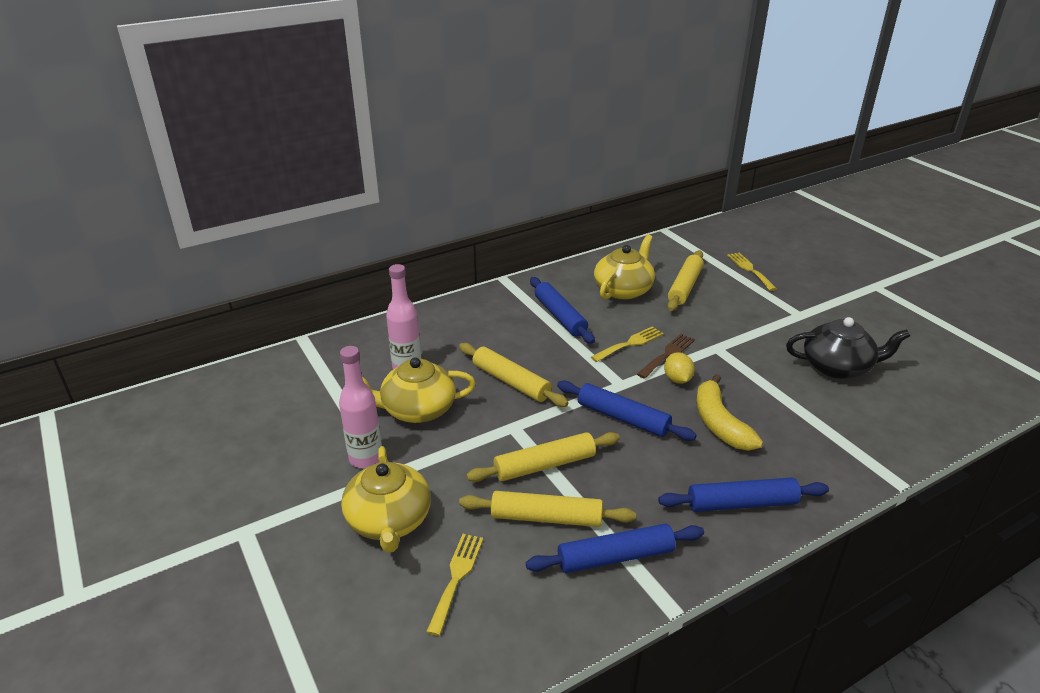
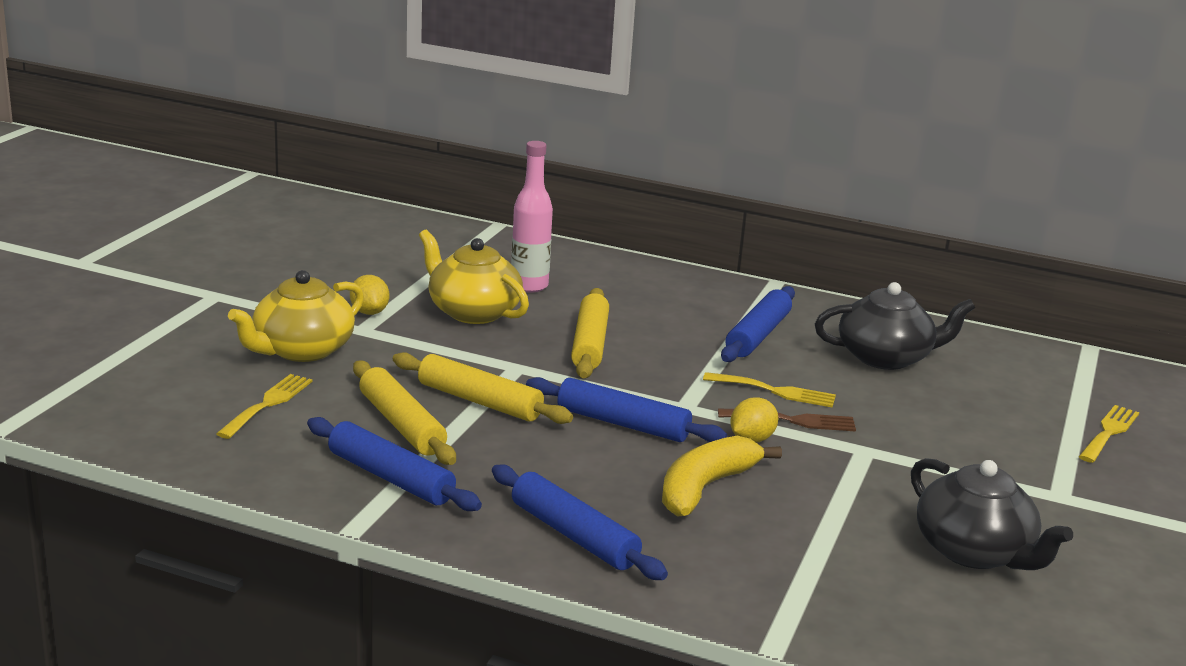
camera: 50 degrees right, 10 degrees down
(366, 458) = (369, 312): pink bottle -> yellow lemon
(456, 577) = (268, 404): yellow fork -> yellow fork turned 45 degrees counterclockwise
(623, 290) = (885, 357): yellow teapot -> black teapot
(623, 418) = (623, 424): blue rolling pin -> blue rolling pin turned 60 degrees counterclockwise
(684, 287) = (970, 395): yellow rolling pin -> none

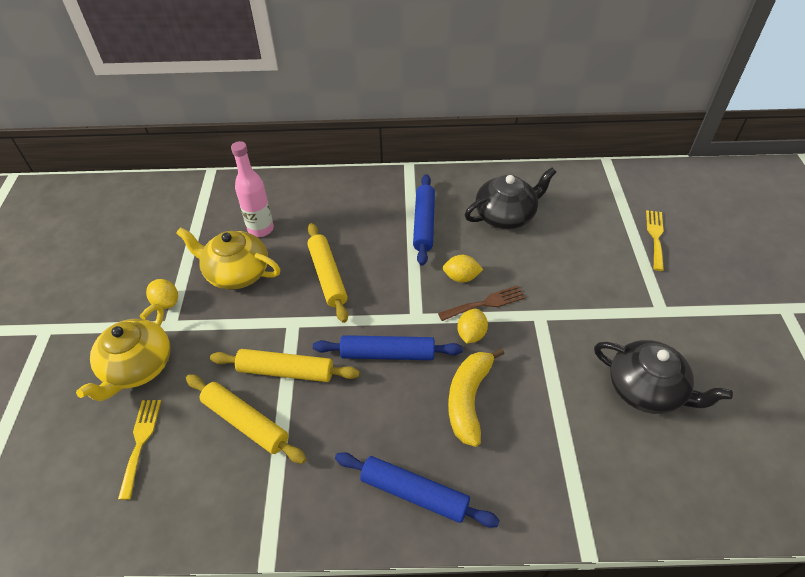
camera: 20 degrees left, 25 degrees up
(390, 478) = (265, 488): blue rolling pin -> none
(775, 391) = (461, 277): yellow fork -> yellow lemon

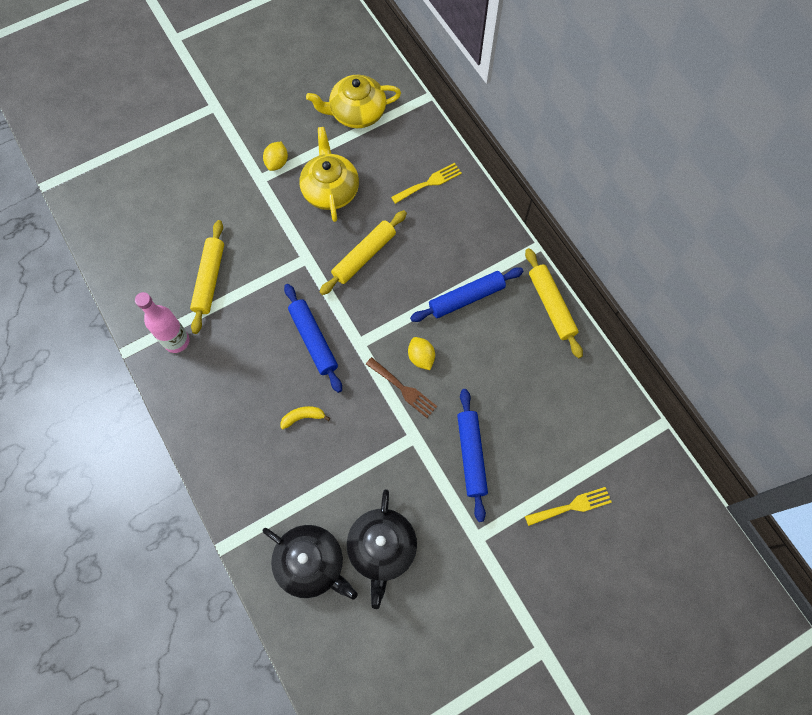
camera: 60 degrees right, 20 degrees up
(137, 367) = (216, 184): yellow teapot -> yellow teapot (357, 113)
(140, 442) = (165, 226): yellow fork -> yellow fork (429, 182)
(261, 229) = (384, 178): pink bottle -> pink bottle (176, 341)
(286, 371) = (261, 280): yellow rolling pin -> yellow rolling pin (551, 306)
(414, 493) = (211, 415): blue rolling pin -> blue rolling pin (471, 455)
(468, 399) = (303, 417): yellow banana -> yellow banana, size x0.52
(471, 334) = (365, 392): yellow lemon -> none
(505, 215) = (519, 361): black teapot -> black teapot (311, 563)

